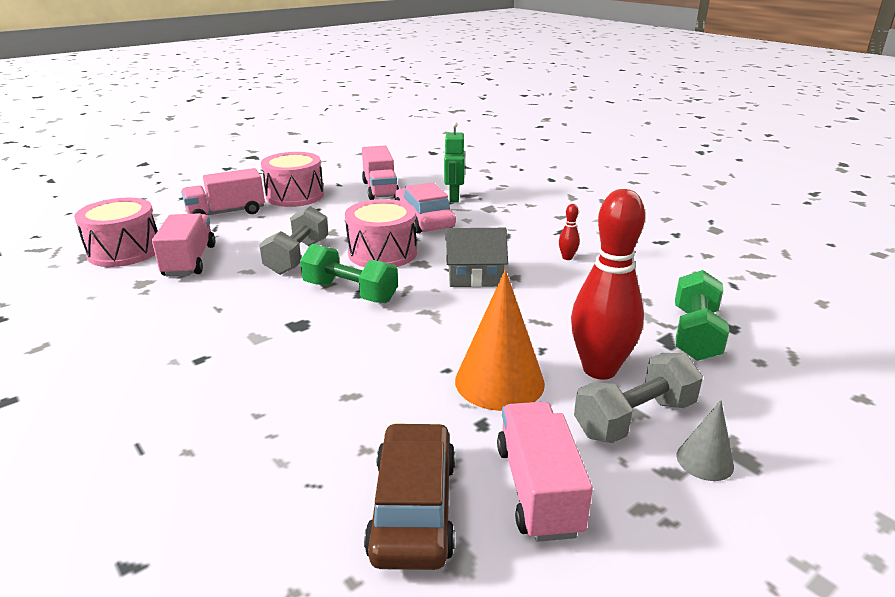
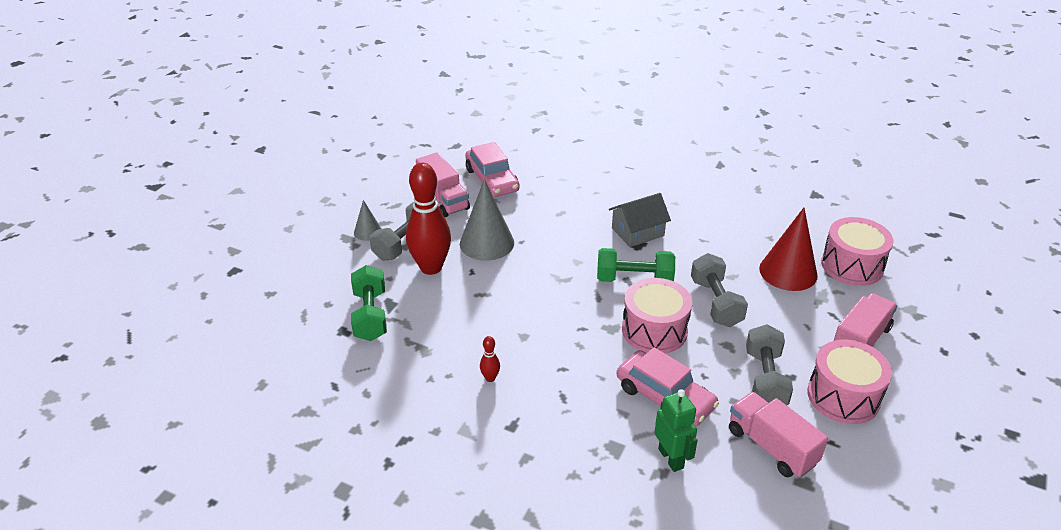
camera: 155 degrees right, 10 degrees up
(189, 261) = (788, 272): pink truck -> red cone
(335, 212) = (765, 379): none -> grey dumbbell
(413, 507) = (492, 180): brown car -> pink car
(475, 276) = (556, 326): grey house -> grey house (637, 232)
(499, 381) = (486, 243): orange cone -> grey cone

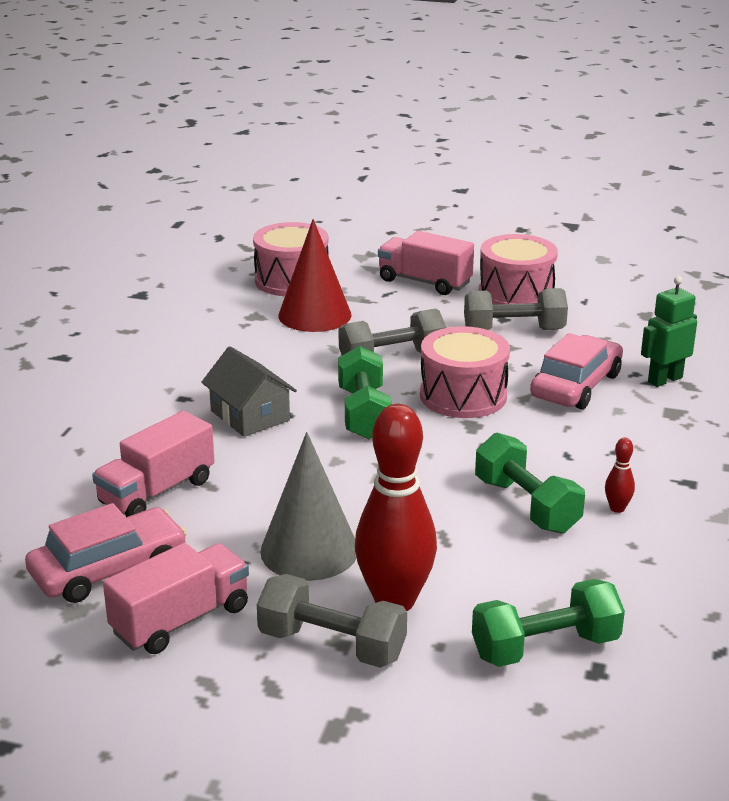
camera: 100 degrees left, 10 degrees down
(368, 232) = (307, 703): grey cone -> none
(505, 335) = (526, 505): none -> green dumbbell
(771, 447) = (611, 329): pink truck -> pink truck (157, 492)

